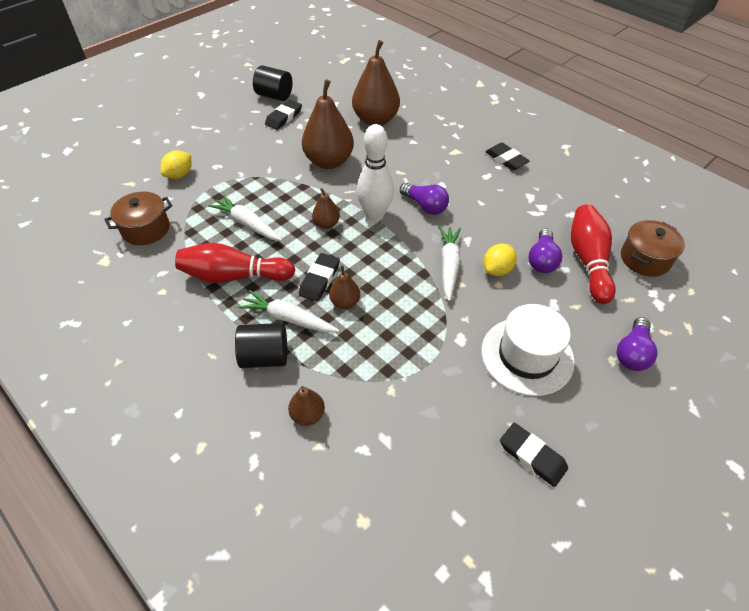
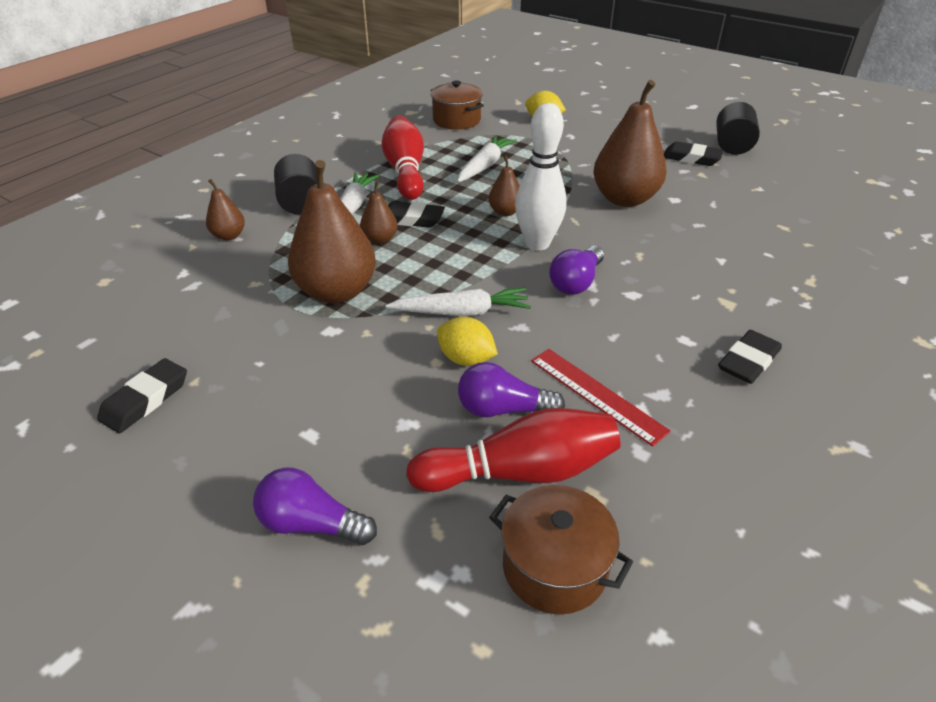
camera: 80 degrees right, 10 degrees down
(375, 120) = (747, 223): brown pear -> brown pear (337, 291)
(527, 356) = (304, 393): white hat -> none
(530, 220) = (596, 394): none -> red ruler

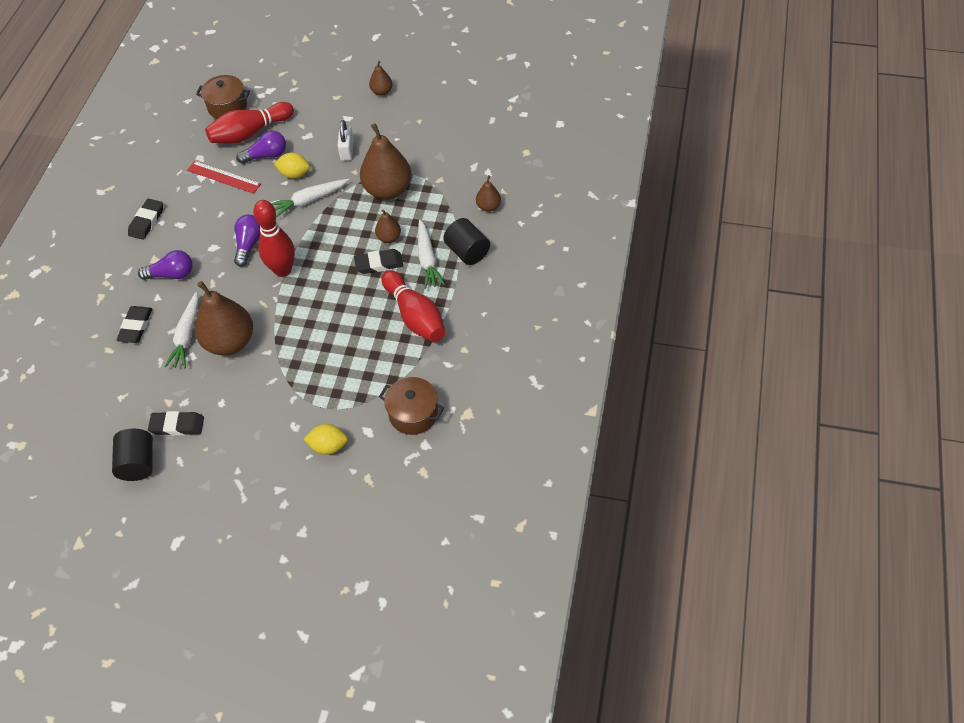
camera: 160 degrees right, 15 degrees up
(145, 400) = (432, 106): black eraser -> black eraser (136, 326)
(311, 524) = (324, 90): purple light bulb -> purple light bulb (172, 274)
(354, 370) = (347, 150): none -> white padlock
(485, 166) = (354, 347): white carrot -> white carrot (187, 336)
(505, 212) = (316, 294): brown pear -> brown pear (382, 92)
(537, 243) = (283, 270): white bowling pin -> red bowling pin

